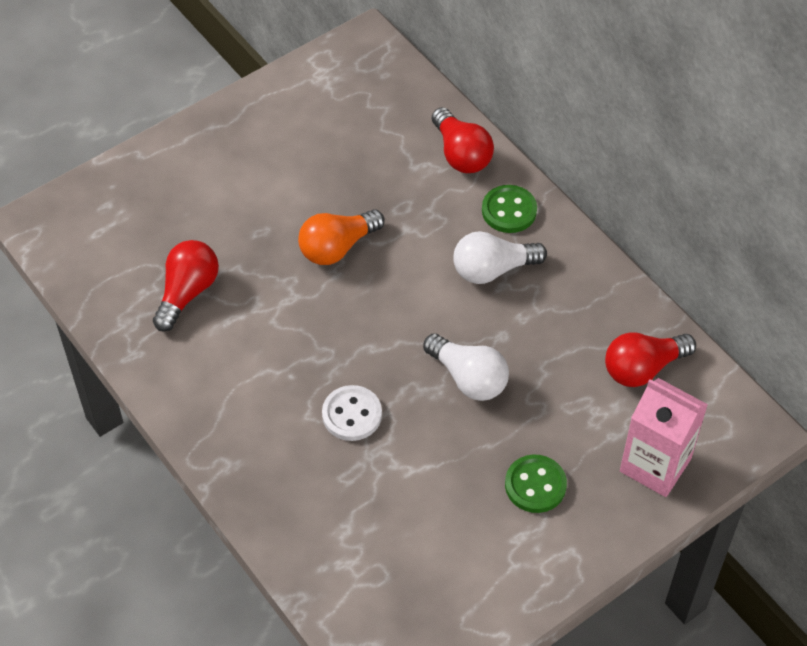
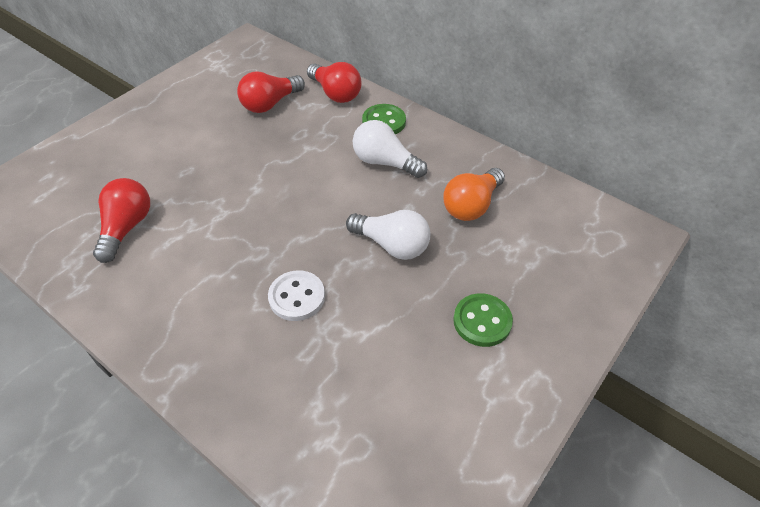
camera: 15 degrees left, 5 degrees down
(337, 247) = (253, 170): orange light bulb -> orange light bulb (471, 205)
(492, 269) = (384, 162): white light bulb -> white light bulb turned 60 degrees clockwise
(643, 368) = (531, 208): red light bulb -> red light bulb (270, 104)
(655, 465) = (576, 280): pink carton -> none

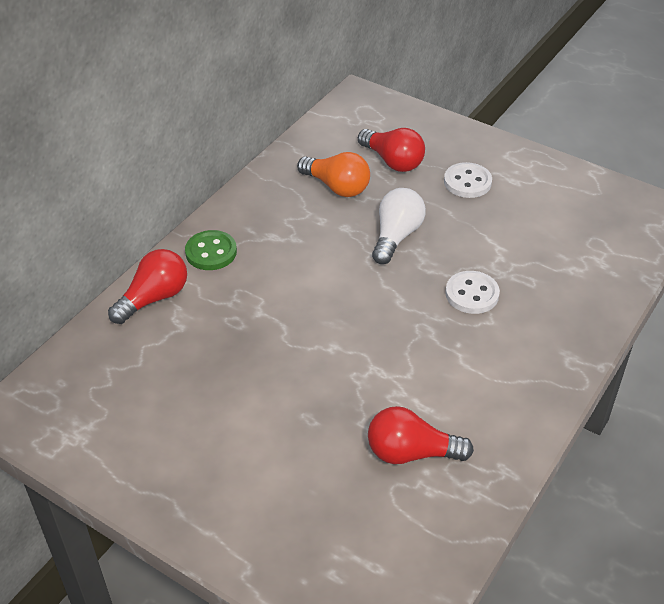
camera: 95 degrees left, 5 degrees down
(270, 104) = (174, 359): red light bulb -> red light bulb (393, 161)
(384, 162) = (280, 247): white light bulb -> none
(482, 321) = (467, 182): green button -> white button

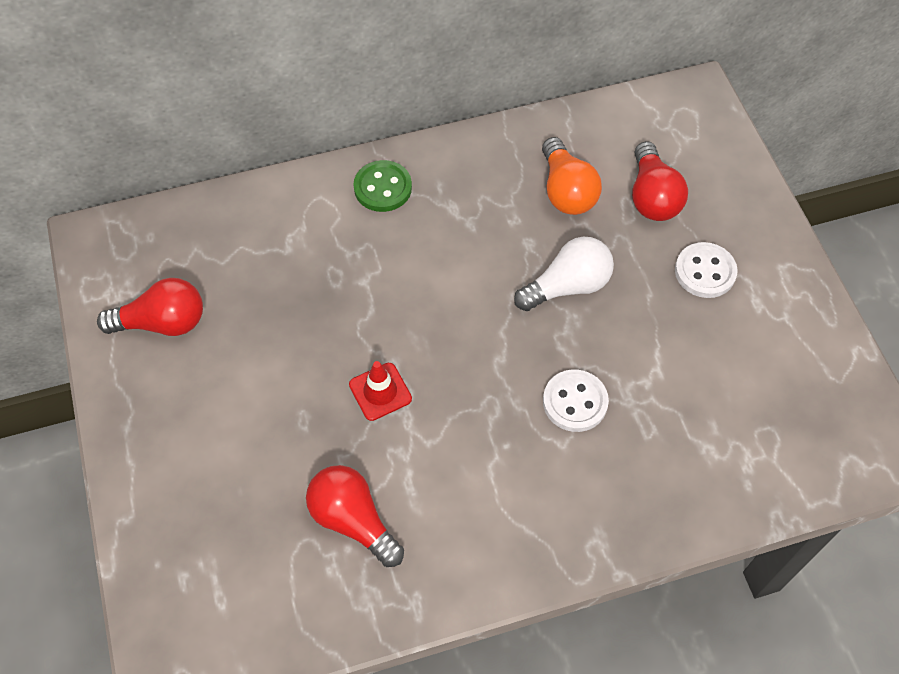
camera: 40 degrees right, 15 degrees up
(154, 298) = (292, 204): red light bulb -> red light bulb (163, 322)
(343, 368) = (380, 391): none -> red traffic cone

